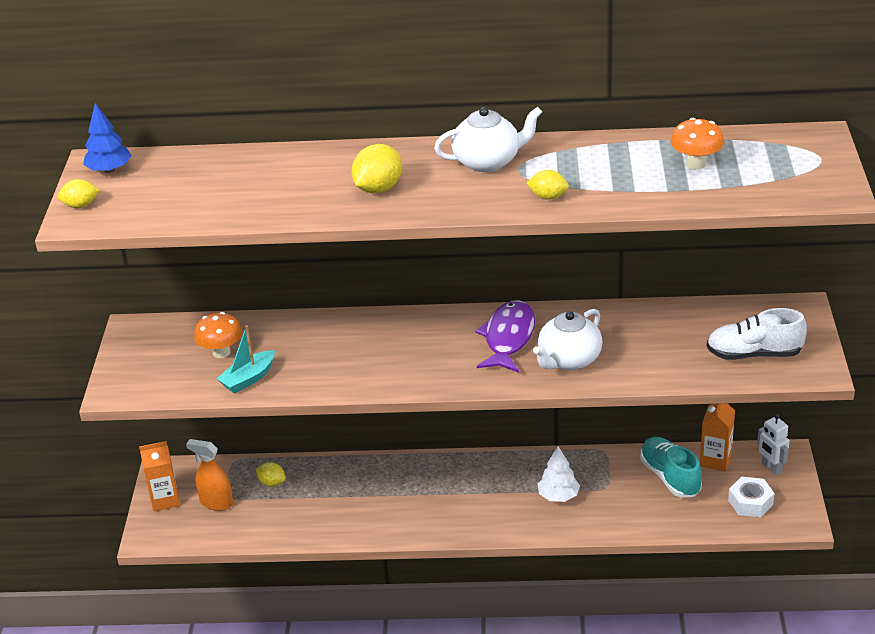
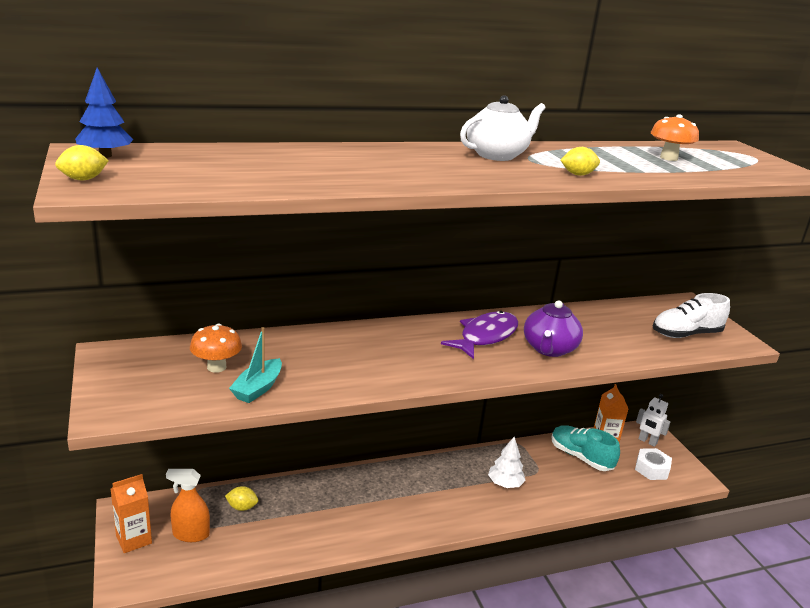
camera: 25 degrees left, 10 degrees down
(378, 188) = (414, 169): yellow lemon -> none
(508, 338) = (485, 336): purple fish -> purple fish turned 45 degrees clockwise
(568, 360) = (549, 349): white teapot -> purple teapot

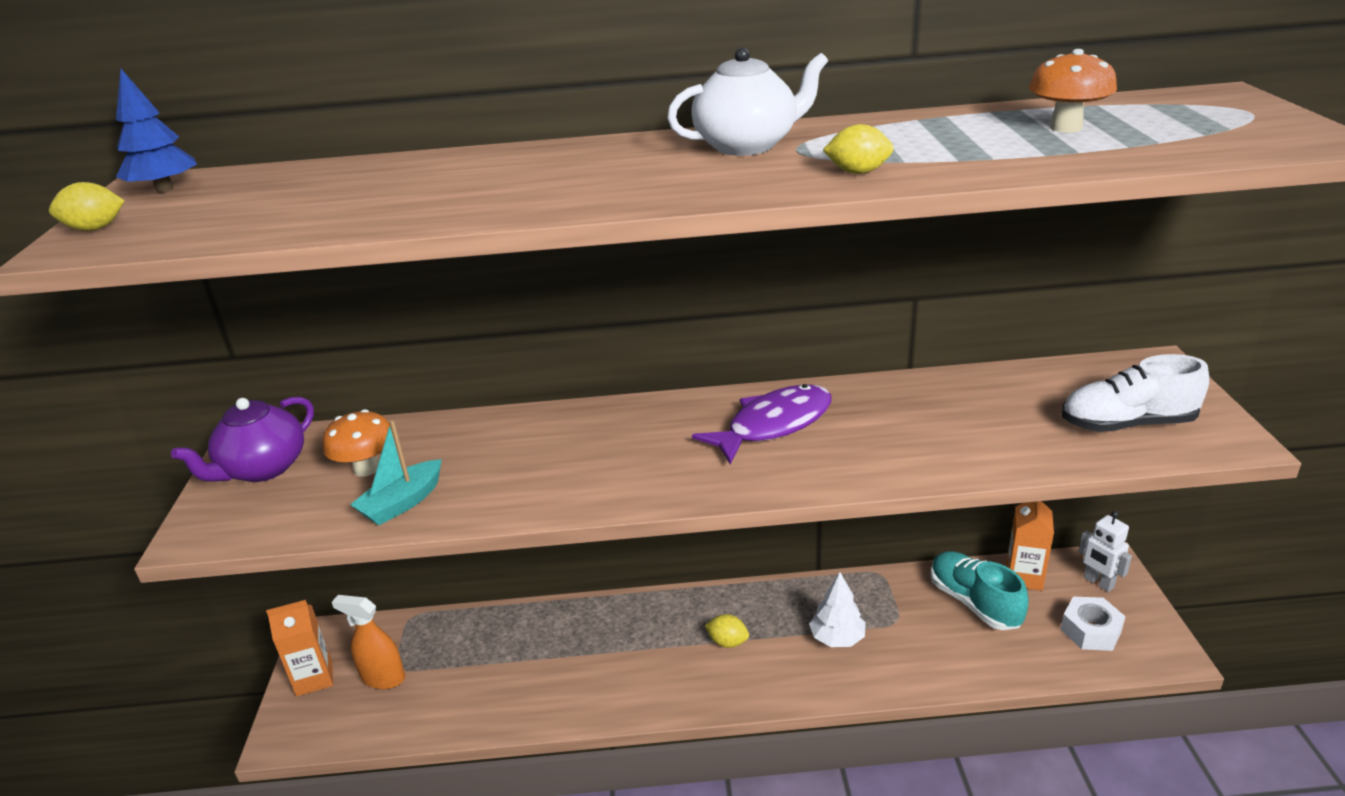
camera: 20 degrees right, 5 degrees up
(242, 507) = (458, 644): yellow lemon -> yellow lemon (727, 642)
(549, 349) = (867, 448): purple teapot -> purple teapot (263, 468)

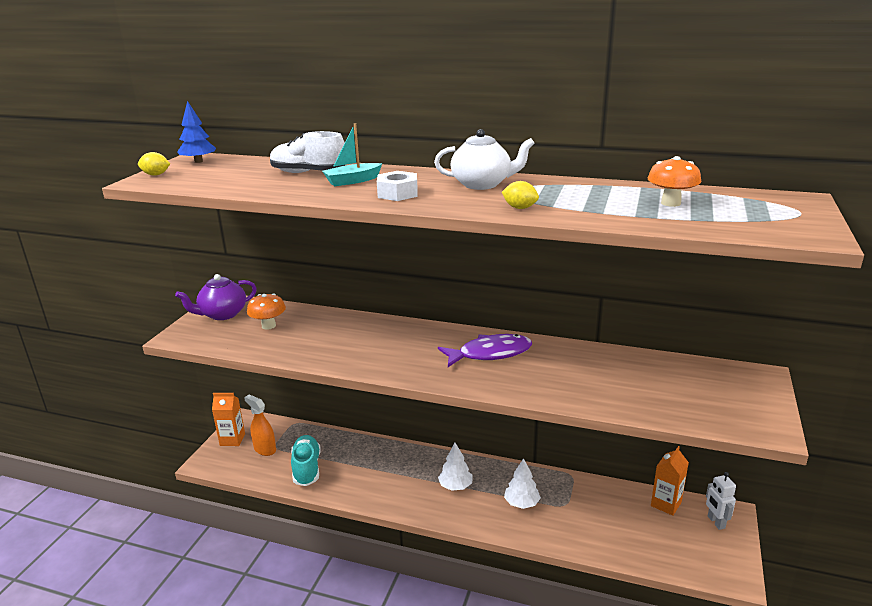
camera: 20 degrees right, 5 degrees down
(402, 503) = (274, 346): turquoise boat -> turquoise boat (352, 181)
(727, 642) = (455, 486): yellow lemon -> white tree
(974, 602) = (622, 509): turquoise shoe -> turquoise shoe (307, 468)
(1090, 631) = (690, 548): white nut -> white nut (397, 193)
(1127, 424) = (708, 404): white shoe -> white shoe (308, 173)

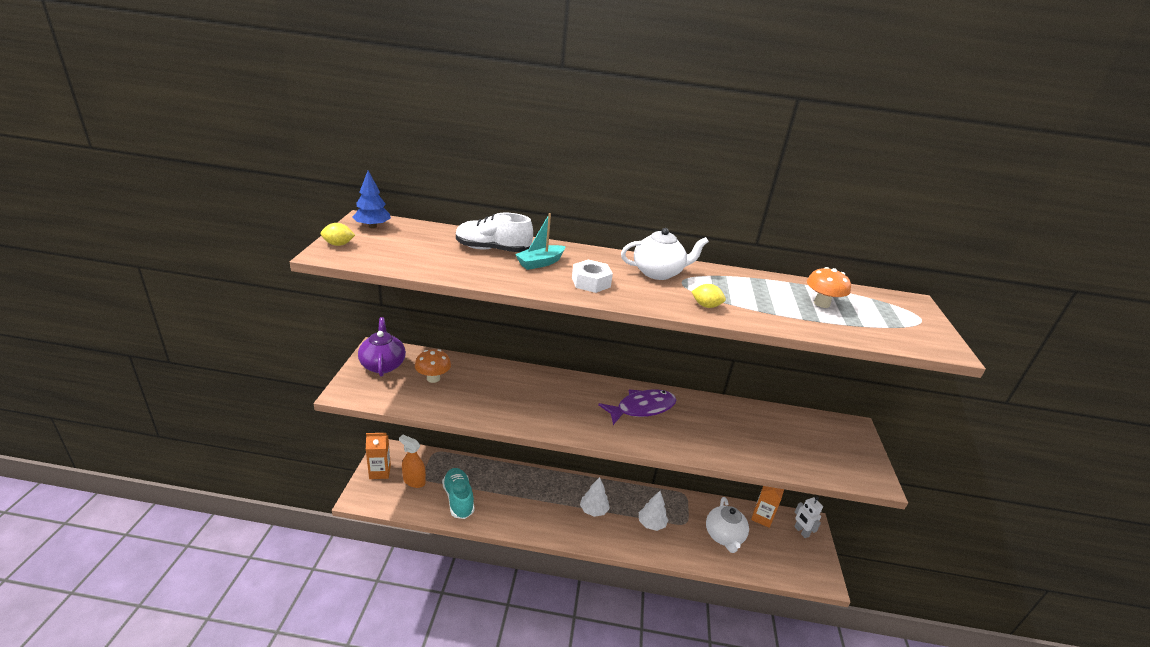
camera: 15 degrees left, 5 degrees up
(222, 314) = (383, 365): purple teapot -> purple teapot turned 120 degrees clockwise
(610, 521) = (724, 536): none -> white teapot

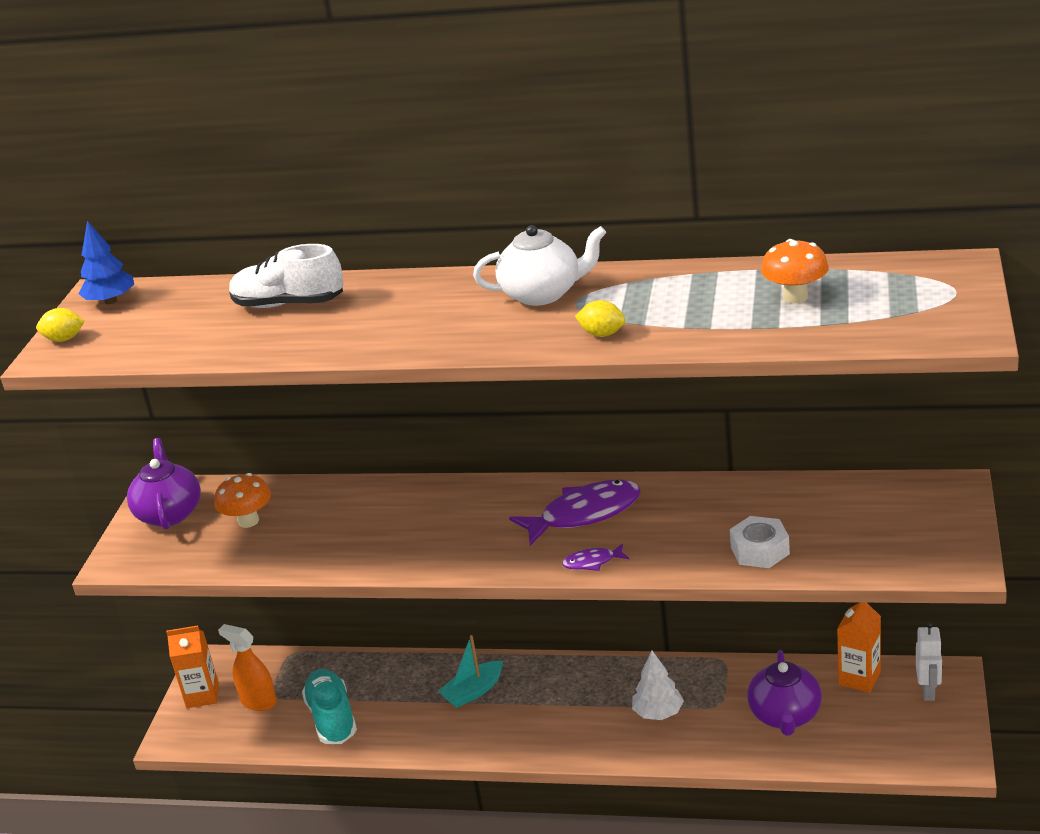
camera: 10 degrees right, 0 degrees up
(540, 263) = (359, 312): turquoise boat -> turquoise boat (473, 691)
(591, 282) = (431, 329): white nut -> white nut (760, 550)
(593, 510) = (559, 705): white tree -> none
(652, 442) = (592, 562): none -> purple fish
(724, 536) = (785, 716): white teapot -> purple teapot
(801, 531) = (928, 691): white robot -> white robot turned 150 degrees counterclockwise

